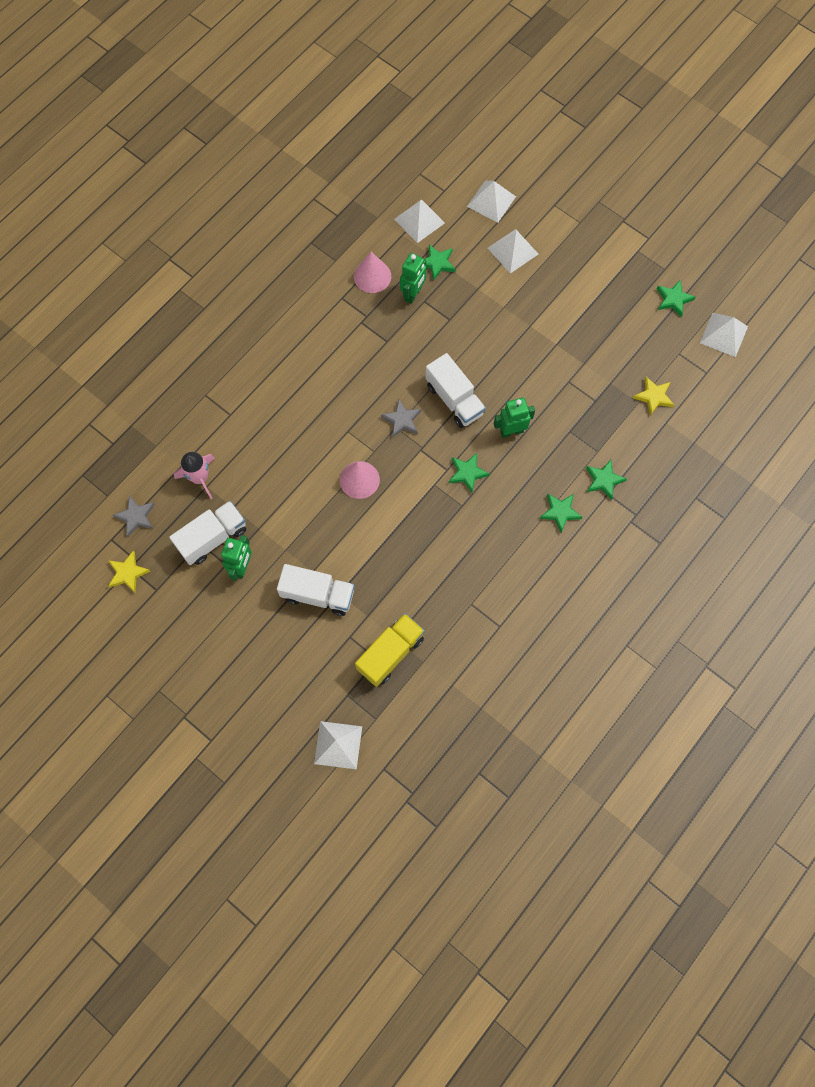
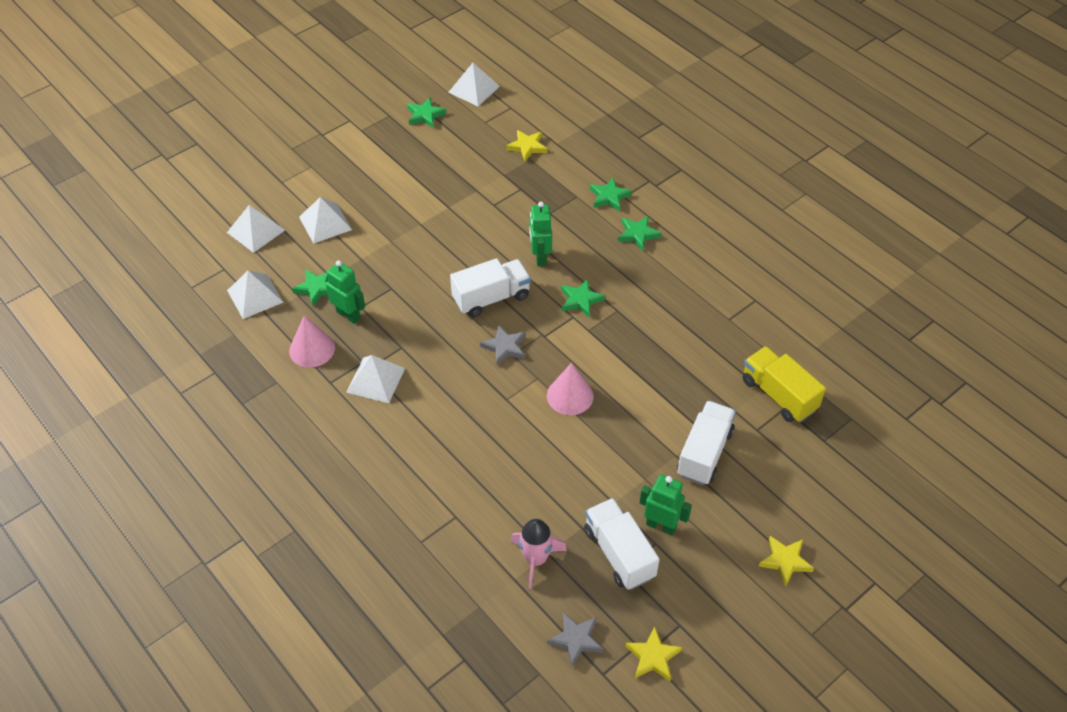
camera: 80 degrees left, 20 degrees down
(221, 667) = (785, 561): none -> yellow star
(338, 745) = (880, 456): white pyramid -> white pyramid (375, 380)

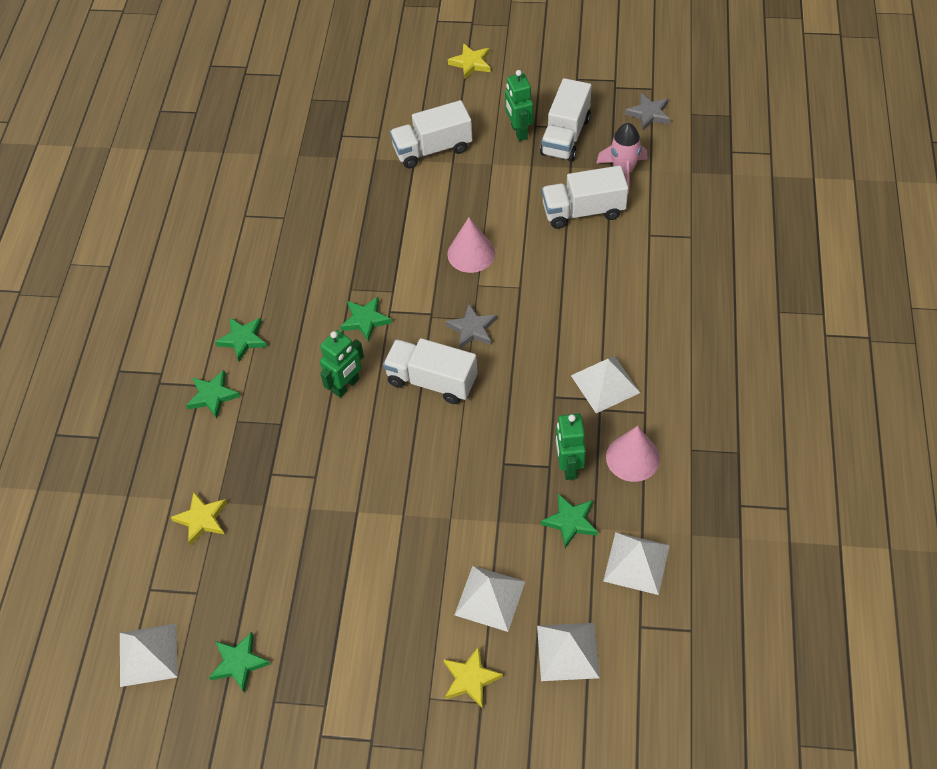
camera: 130 degrees left, 5 degrees up
(527, 495) = (583, 211): none -> white truck
(653, 657) = (612, 76): yellow star -> yellow star (470, 679)
(779, 395) = (332, 145): yellow truck -> none

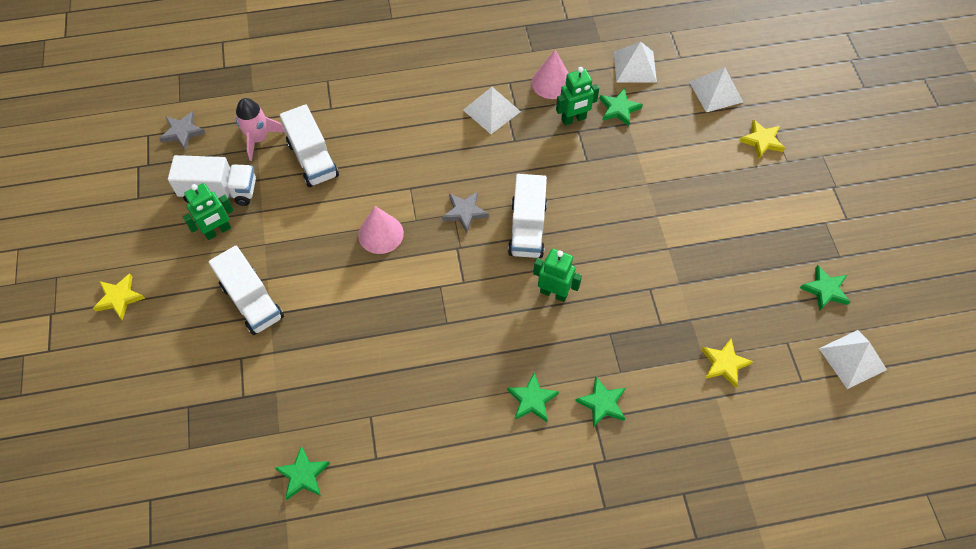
camera: 110 degrees left, 5 degrees up
(365, 320) = (479, 299): green star -> green star (303, 475)
(490, 598) = (698, 143): white pyramid -> none

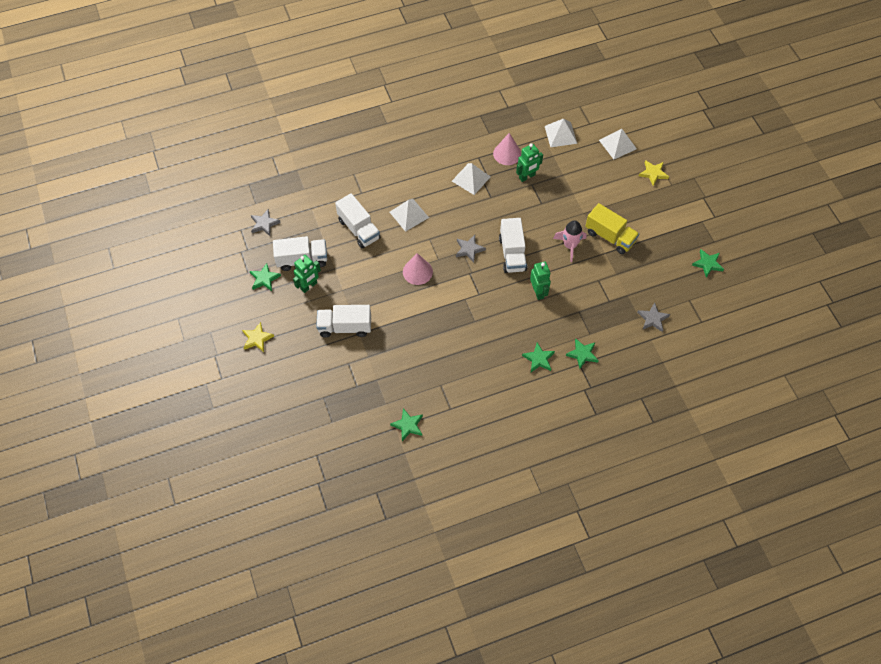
camera: 10 degrees left, 0 degrees up
(252, 301) = (345, 327): white truck -> white truck turned 135 degrees clockwise
(258, 138) = (318, 221): pink rocket -> pink rocket (570, 246)
(554, 293) = (538, 292): green robot -> green robot turned 60 degrees clockwise
(619, 109) = (555, 165): green star -> green star (264, 279)
(680, 225) = (610, 236): none -> yellow truck
(724, 364) = (653, 319): yellow star -> grey star
(852, 359) = (730, 303): white pyramid -> white pyramid (409, 214)

